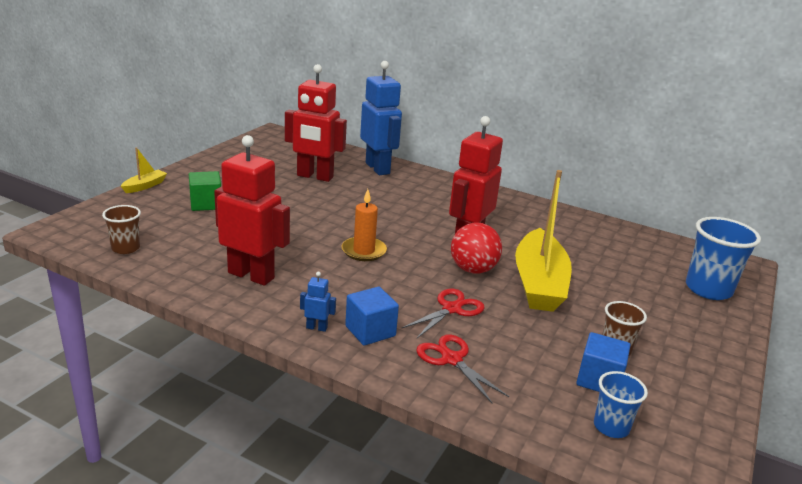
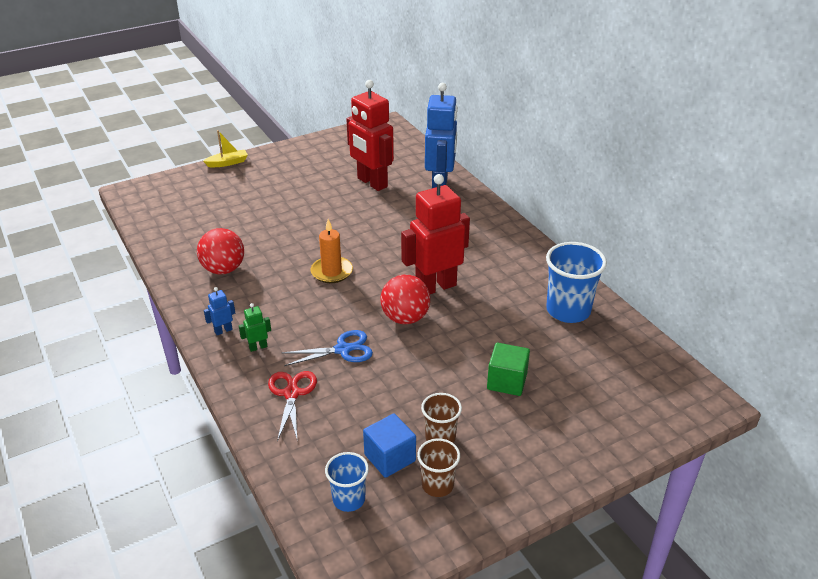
camera: 35 degrees right, 10 degrees up
(125, 248) = (162, 220): brown cup -> brown cup (437, 485)
(206, 204) = (255, 192): green cube -> green cube (507, 381)
(251, 275) = (223, 269): red robot -> red ball
(317, 327) = (223, 330): blue robot -> blue robot turned 75 degrees counterclockwise
(370, 331) = (258, 347): blue cube -> green robot
(452, 309) = (343, 349): red scissors -> blue scissors
(539, 283) = (450, 351): yellow boat -> none
(708, 289) = (622, 415): blue cup -> blue cup (568, 310)

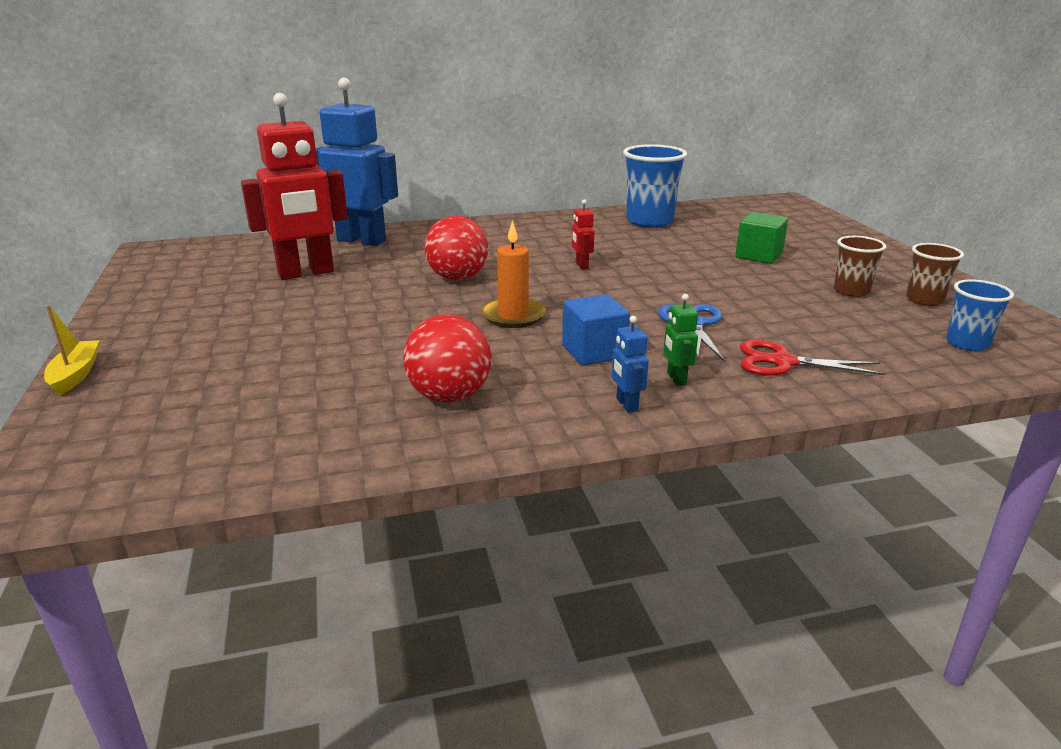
camera: 75 degrees left, 10 degrees down
(390, 458) = (890, 317): blue cube -> blue cube (594, 351)
(405, 318) = (637, 285): red ball -> red ball (457, 278)
(435, 287) = (581, 265): red robot -> red robot, size x0.40

